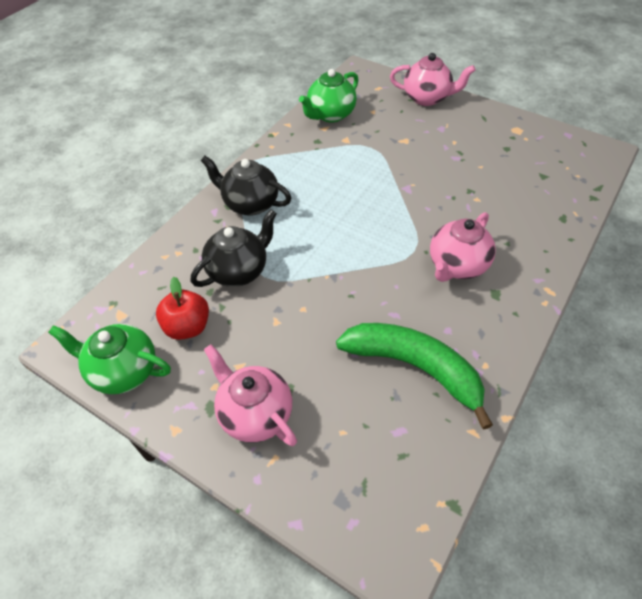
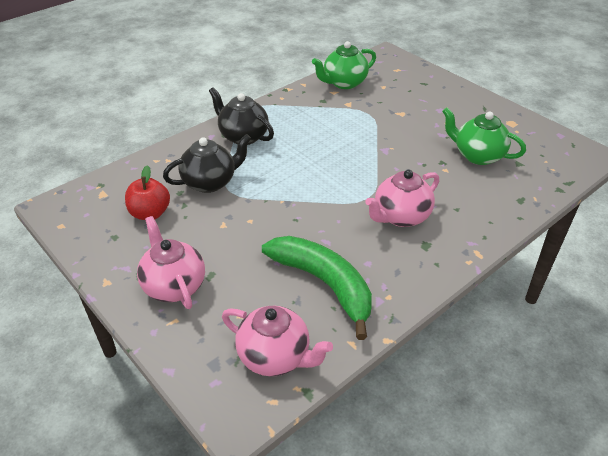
camera: 15 degrees right, 10 degrees down
(123, 371) = (86, 233): green teapot -> green teapot (477, 155)
(427, 98) = (438, 84): pink teapot -> pink teapot (275, 357)

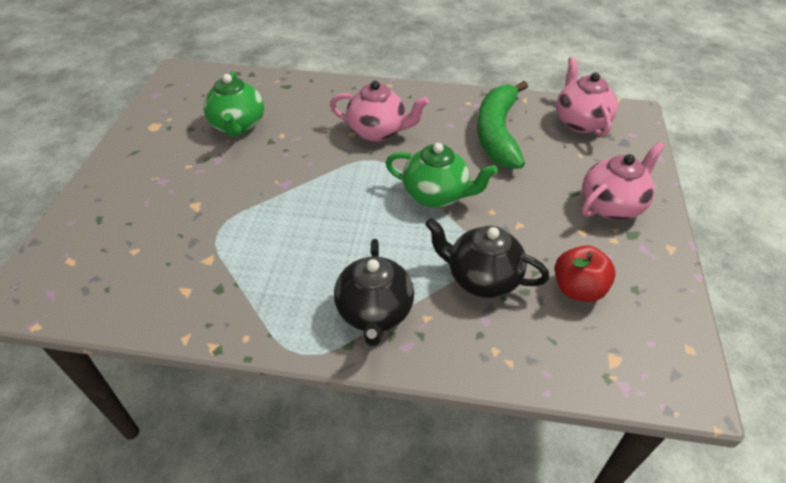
camera: 130 degrees left, 5 degrees up
(174, 286) = (612, 205): pink teapot -> pink teapot turned 150 degrees counterclockwise
(344, 83) = (151, 294): green teapot -> green teapot (437, 195)

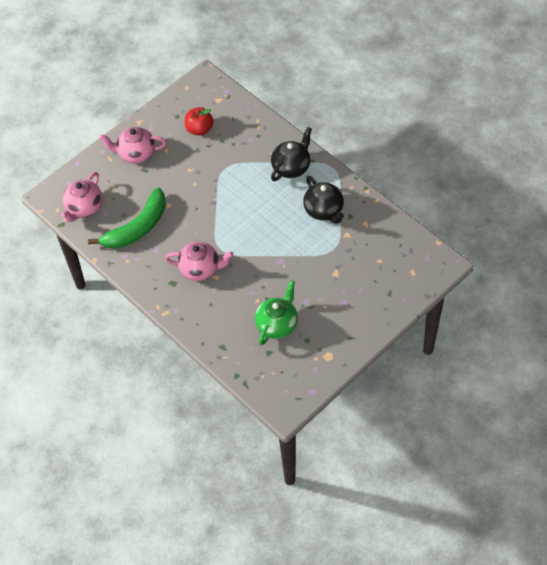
camera: 140 degrees left, 10 degrees up
(378, 132) = (200, 269): pink teapot -> pink teapot turned 135 degrees clockwise
(437, 195) = (211, 207): green teapot -> none
(481, 278) = (233, 156): black teapot -> black teapot (324, 211)

